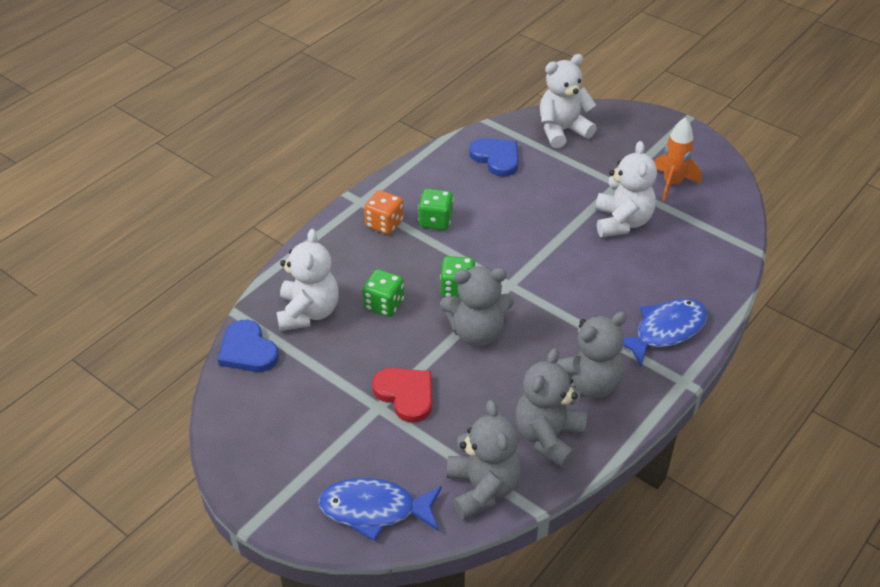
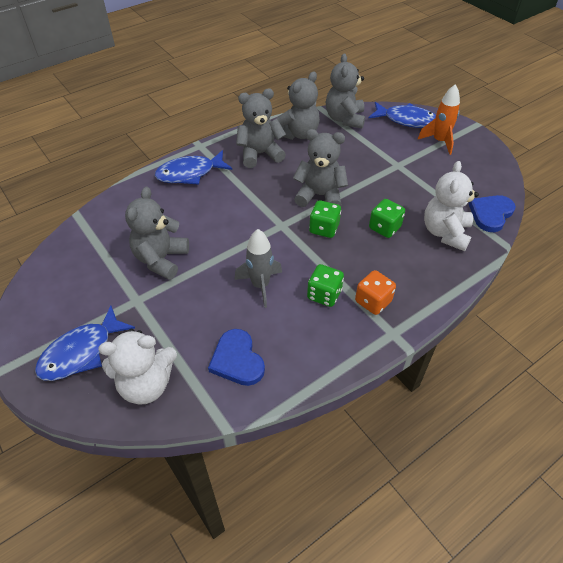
camera: 165 degrees left, 5 degrees up
(248, 350) = (490, 214): blue heart -> blue heart turned 120 degrees counterclockwise
(406, 394) = (379, 168): red heart -> none
(504, 217) = (260, 285): none -> grey rocket
(622, 222) = (161, 259): white teddy bear -> grey teddy bear
(633, 140) = (81, 352): none -> blue fish
(672, 184) = (88, 288): orange rocket -> orange rocket (439, 141)

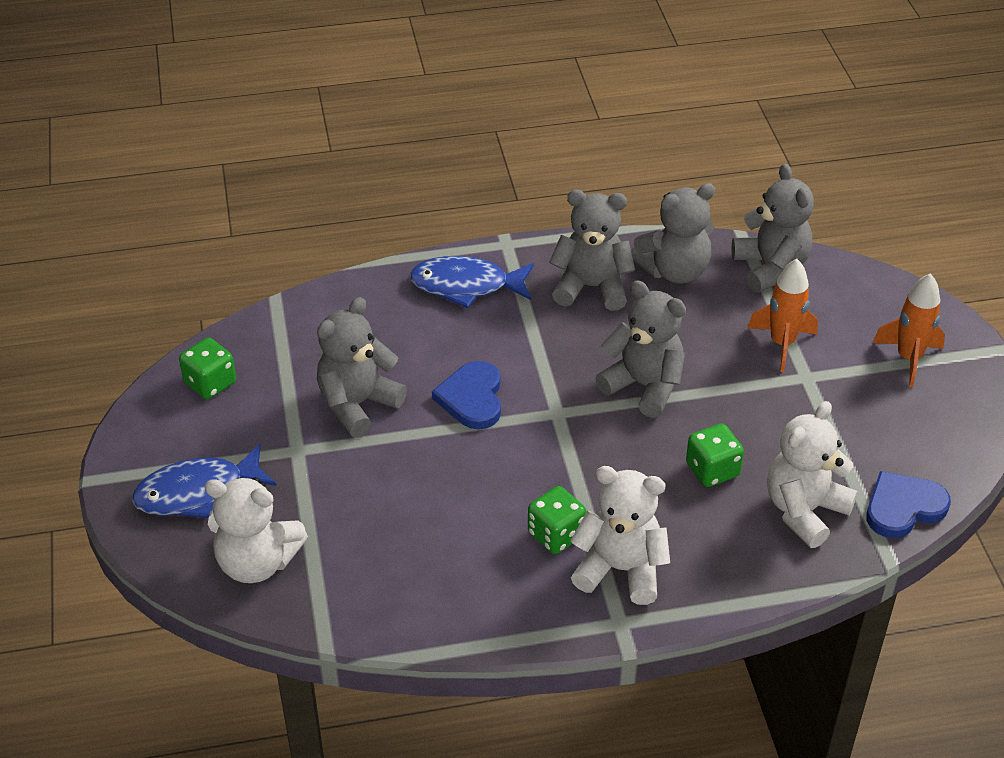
camera: 25 degrees right, 5 degrees down
(237, 360) = (386, 576): blue heart -> blue heart (472, 398)
(260, 285) = (474, 489): grey rocket -> none
(324, 228) = (617, 439): green dice -> green dice (210, 383)
(345, 119) = (770, 268): grey teddy bear -> grey teddy bear turned 135 degrees clockwise
(373, 301) = (620, 569): orange dice -> white teddy bear
(375, 153) = (782, 343): none -> orange rocket
(406, 120) = (878, 302): blue fish -> none

